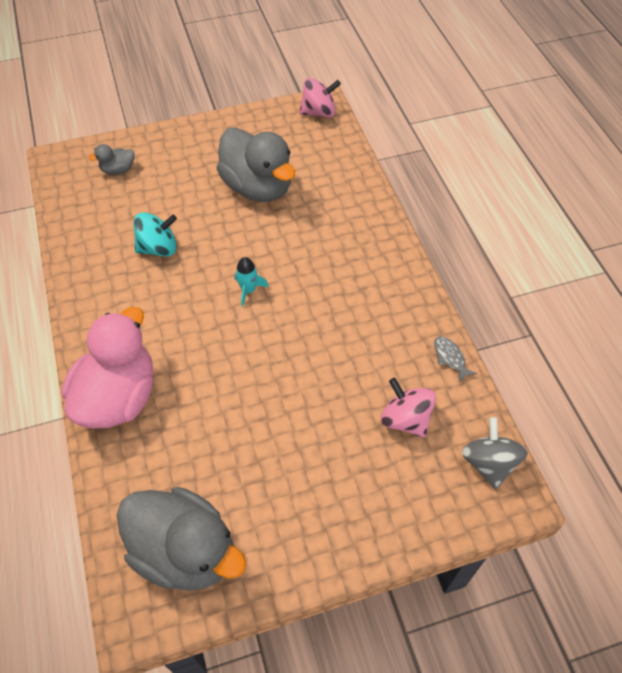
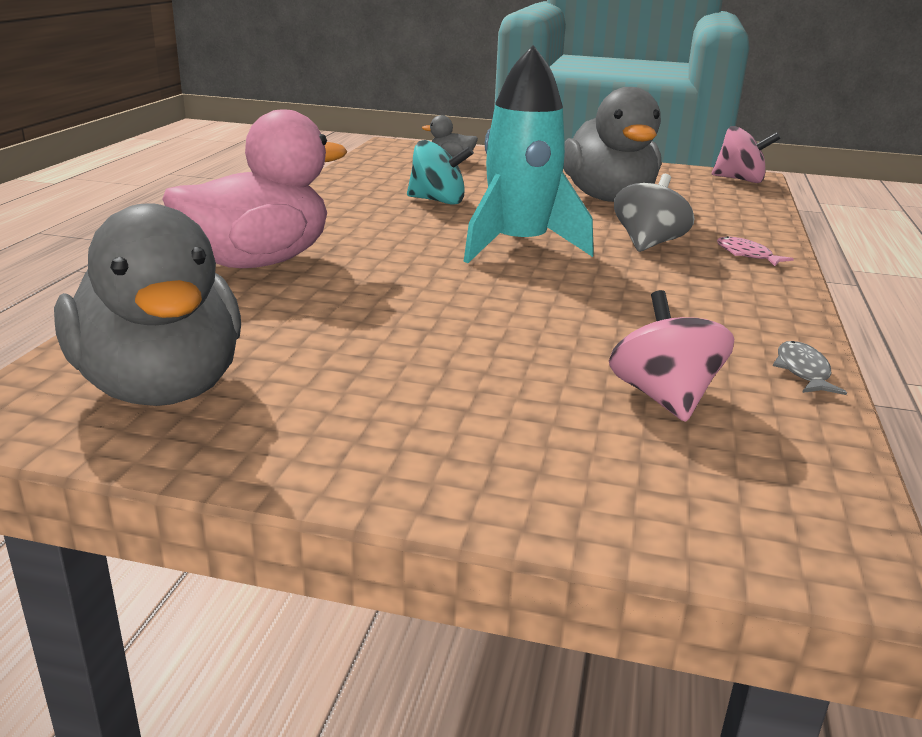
camera: 30 degrees right, 30 degrees down
(248, 290) = (519, 246): turquoise rocket -> turquoise rocket, size x2.35
(372, 234) = (746, 255): none -> pink fish
(489, 463) = (805, 495): grey spinning top -> grey spinning top (648, 244)

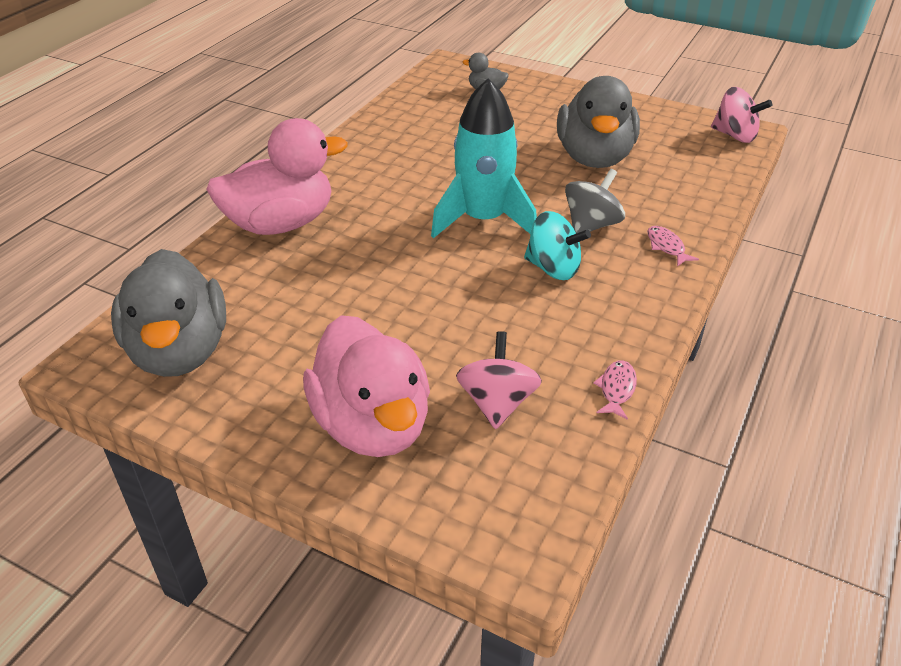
camera: 15 degrees right, 15 degrees up
(438, 201) = (447, 152): turquoise spinning top -> turquoise spinning top (553, 268)
(506, 437) = (372, 425): none -> pink duck
(803, 371) = (616, 389): grey fish -> pink fish

